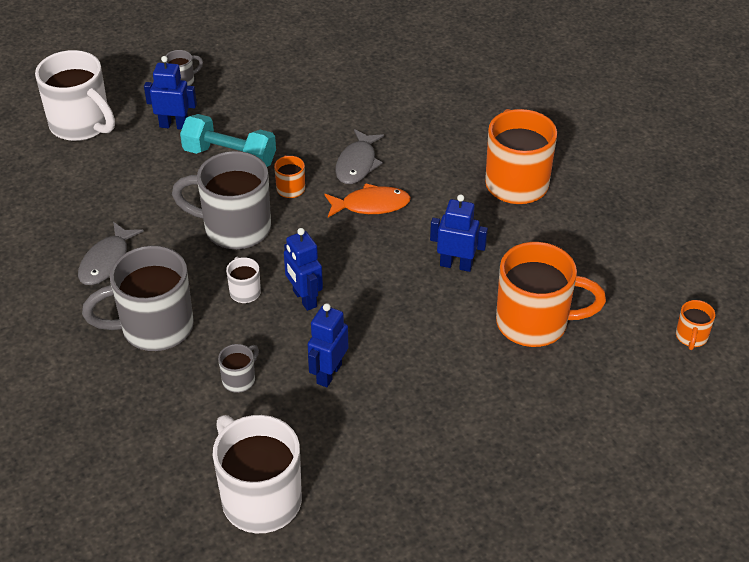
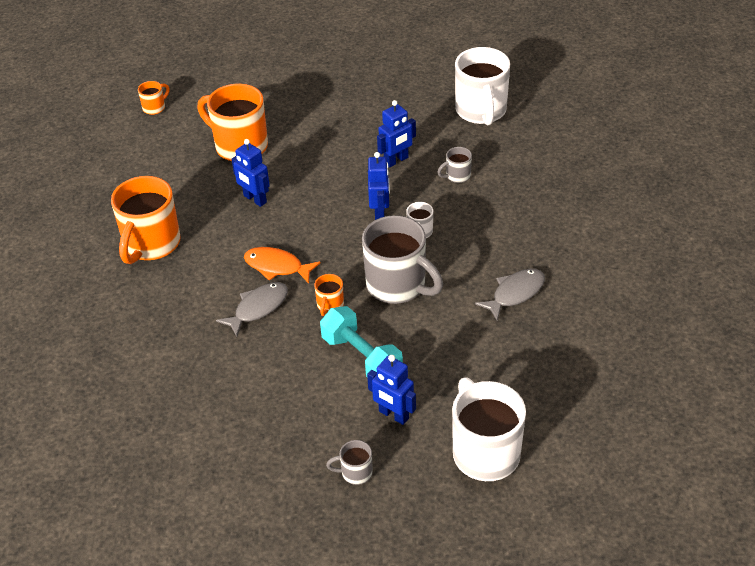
camera: 150 degrees left, 0 degrees up
(154, 328) = (500, 229): grey mug -> none

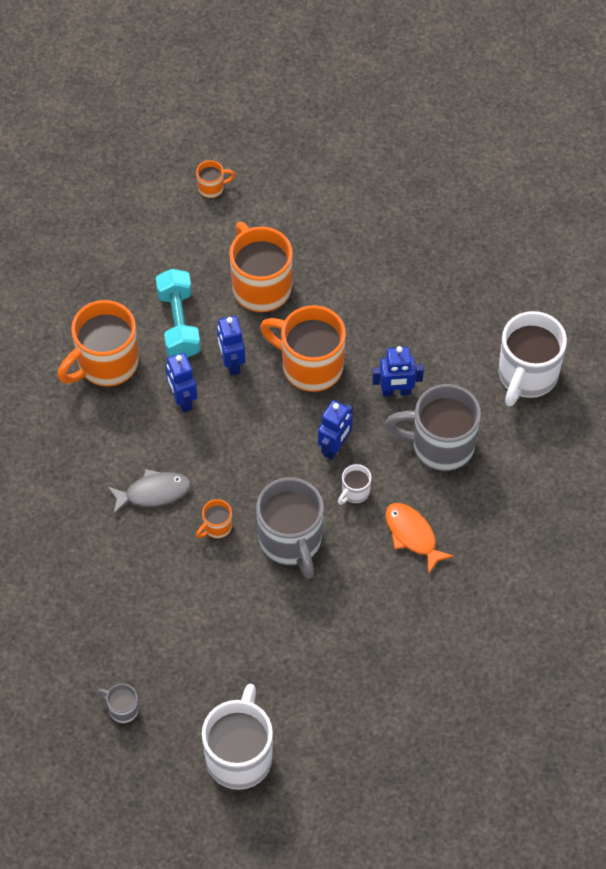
camera: 30 degrees right, 15 degrees up
(277, 266) = (199, 455): orange fish -> orange fish (412, 535)
(317, 174) = (309, 366): none -> orange mug
(361, 357) = (206, 599): turquoise dumbbell -> turquoise dumbbell (179, 323)
(393, 415) = (191, 673): blue robot -> blue robot (182, 400)
(457, 176) = (440, 445): grey mug -> grey mug, size x2.22
(515, 293) = (389, 613): grey fish -> none

